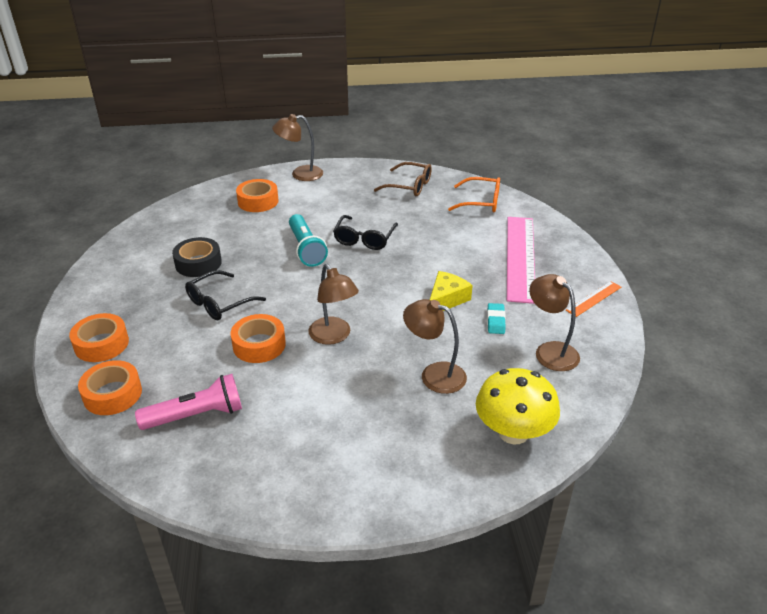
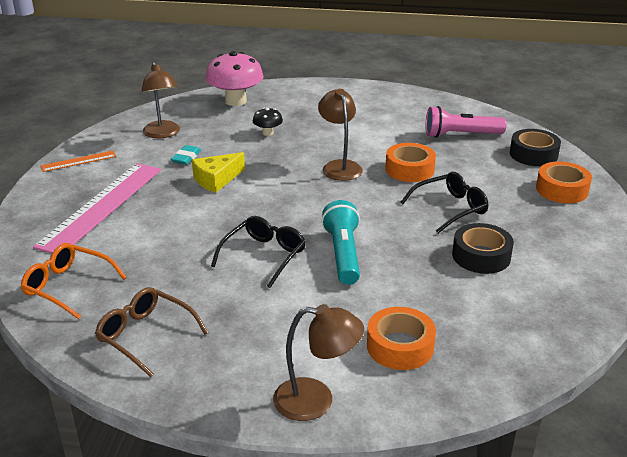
camera: 165 degrees left, 5 degrees down
(112, 394) = (533, 154): orange tape -> black tape
(434, 374) = (268, 133): brown lamp -> black mushroom
(513, 432) = (235, 101): yellow mushroom -> pink mushroom

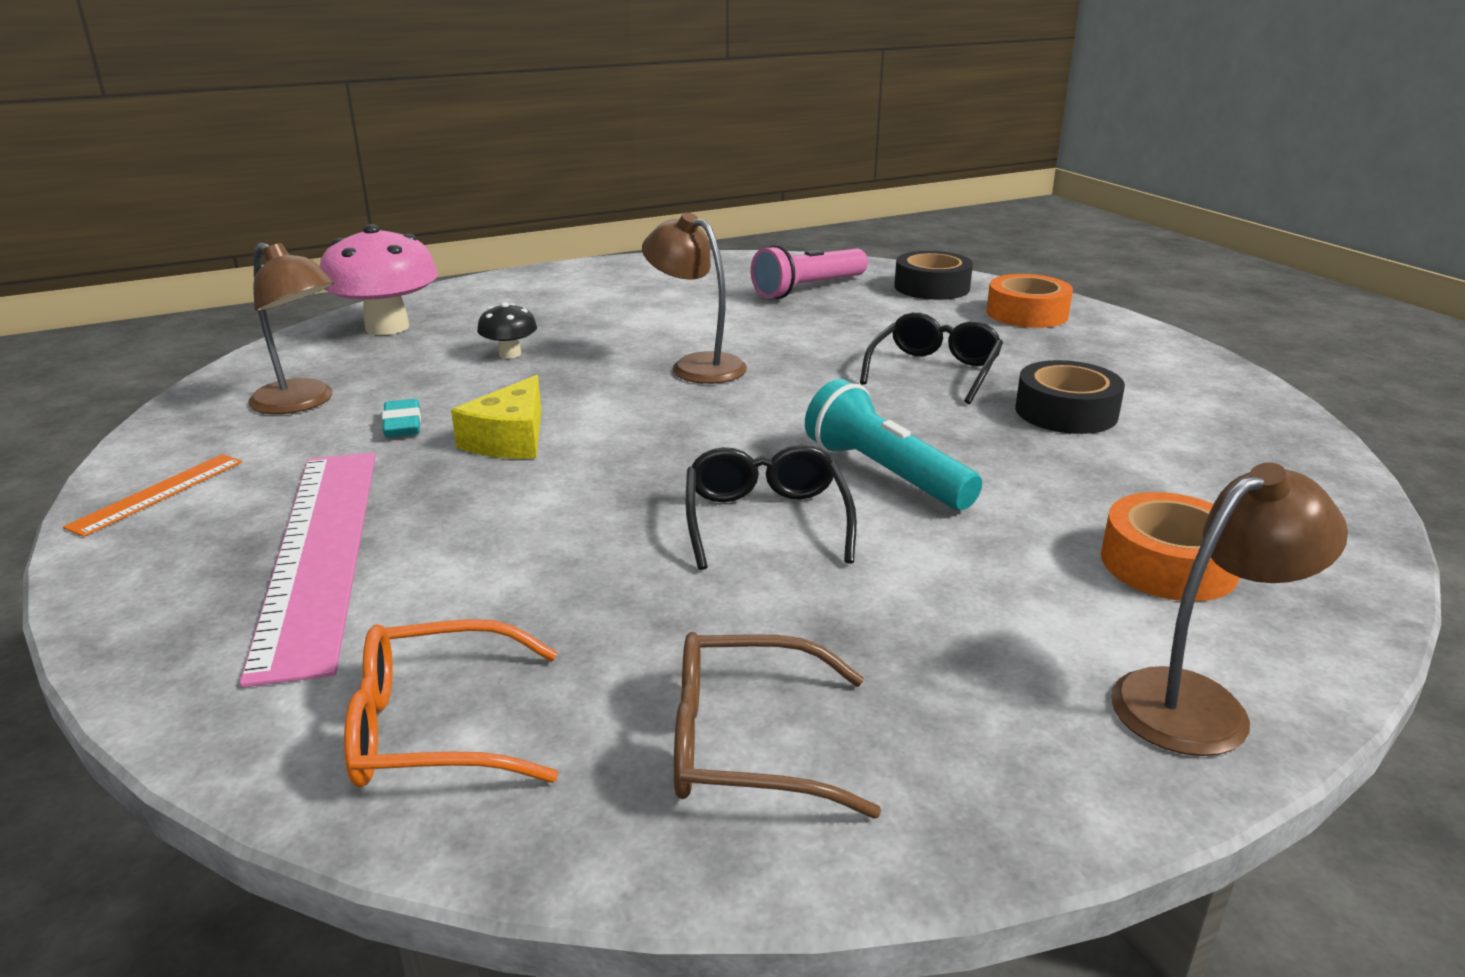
camera: 35 degrees left, 5 degrees down
(409, 169) = (805, 342): orange tape -> none

